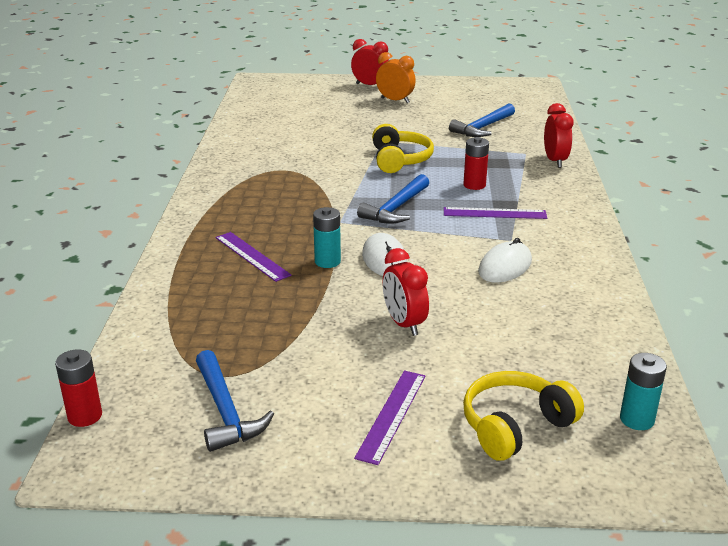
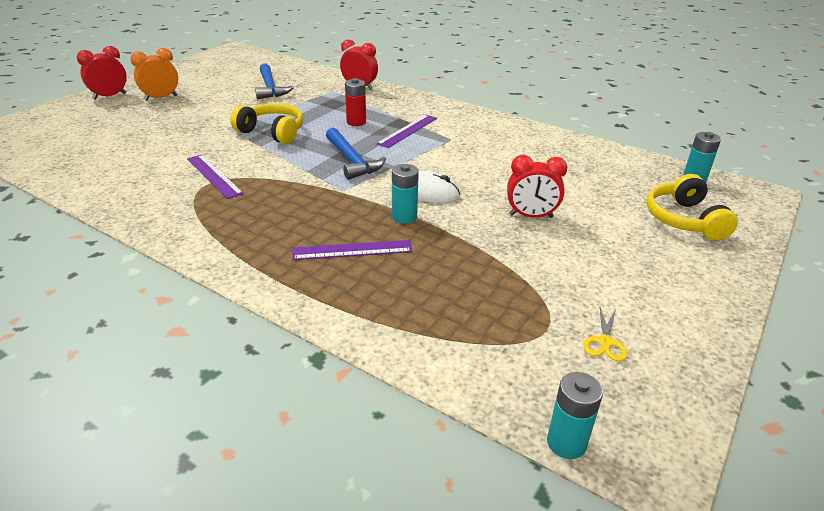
camera: 60 degrees left, 5 degrees up
(85, 416) = (566, 443): red battery -> turquoise battery
(225, 411) = (605, 342): blue hammer -> yellow scissors
(392, 415) = (650, 261): purple ruler -> purple ruler (214, 176)
(505, 266) = (486, 154): white mouse -> none

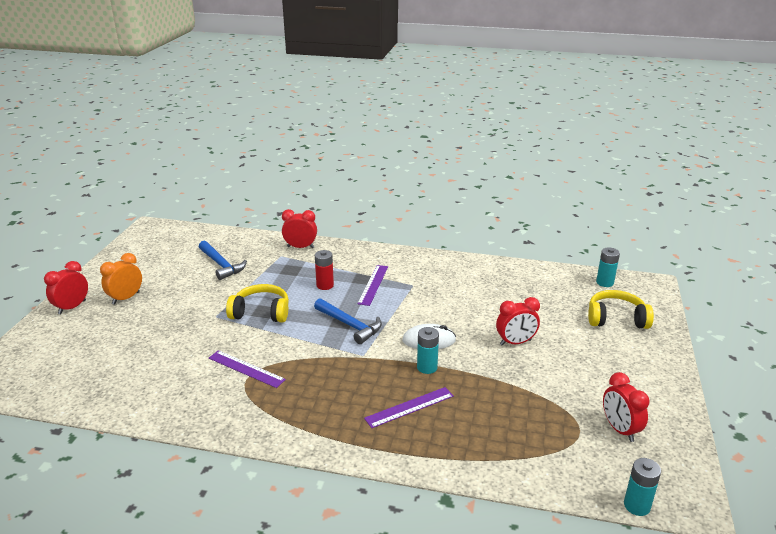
camera: 20 degrees left, 5 degrees down
(605, 342) = (620, 429): yellow scissors -> red clock
(684, 220) = (616, 319): yellow headphones -> yellow headphones turned 120 degrees clockwise

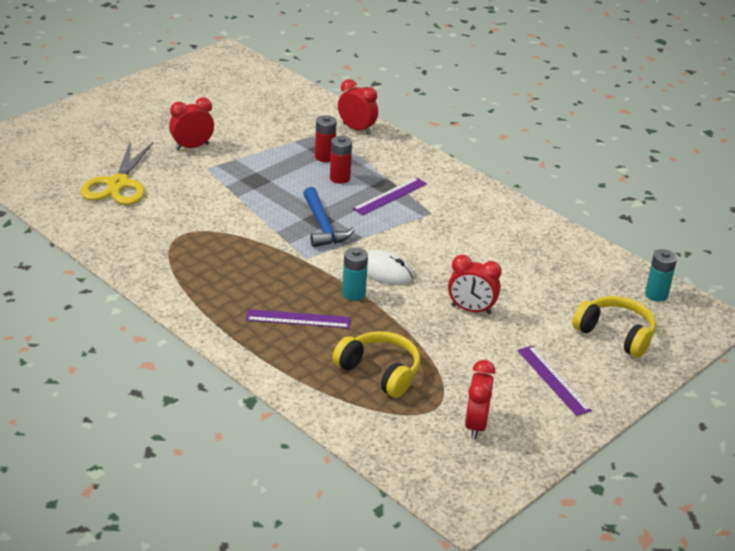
camera: 30 degrees right, 5 degrees up
(72, 307) = (92, 111): red clock -> red clock (192, 147)
(126, 298) = (144, 120): orange clock -> none
(151, 359) = (118, 184): none -> yellow scissors
(221, 265) = (259, 119): blue hammer -> none
(246, 369) = (189, 226): purple ruler -> purple ruler (553, 380)
(261, 312) = (251, 180): yellow headphones -> yellow headphones (380, 372)
(298, 274) = (324, 157): none -> red battery
(637, 505) = (409, 483): turquoise battery -> none

